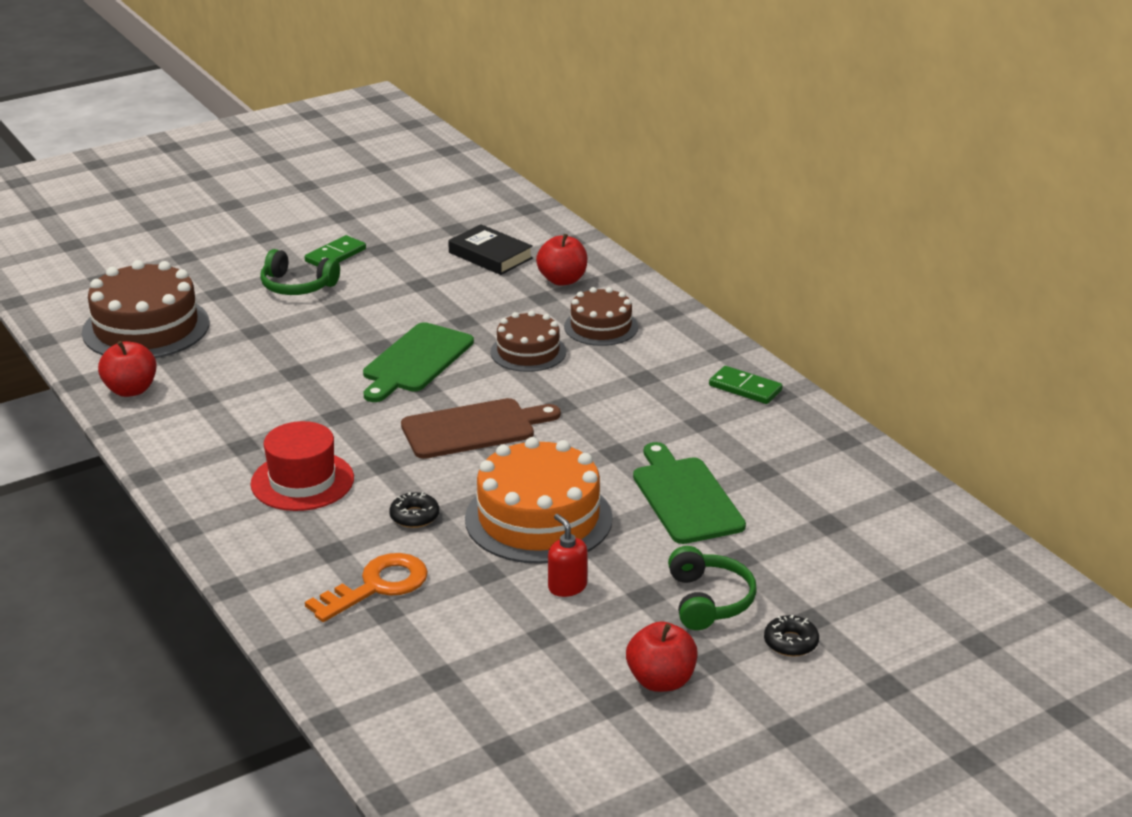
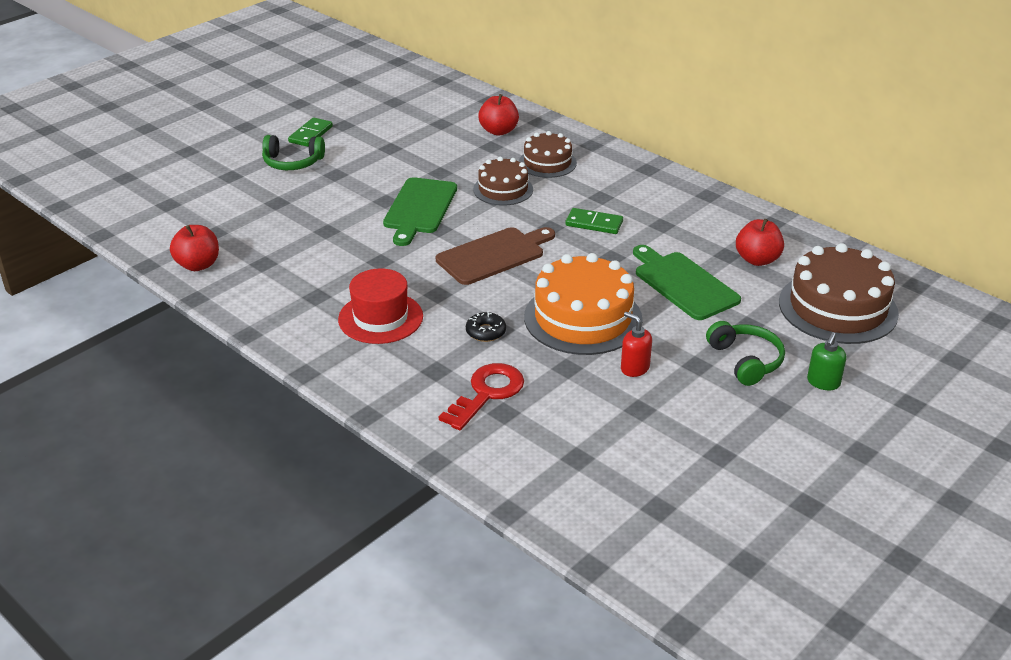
camera: 15 degrees left, 5 degrees up
(146, 328) = (184, 212): brown cake -> brown cake (837, 308)
(377, 586) = (487, 393): orange key -> red key
(490, 255) = (433, 119): black book -> none
(661, 681) = (746, 430): red apple -> red apple (757, 260)
(745, 388) = (680, 194): green domino -> green domino (594, 223)
(791, 642) = (823, 382): black donut -> green soap dispenser

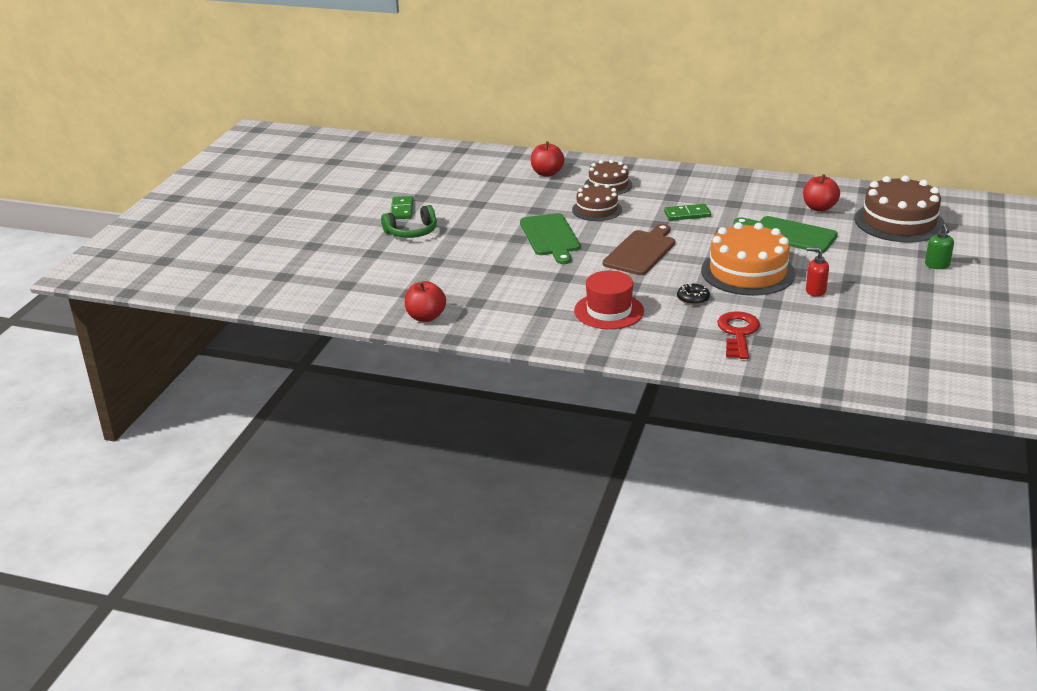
camera: 25 degrees left, 5 degrees down
(745, 361) = (878, 267): green headphones -> none

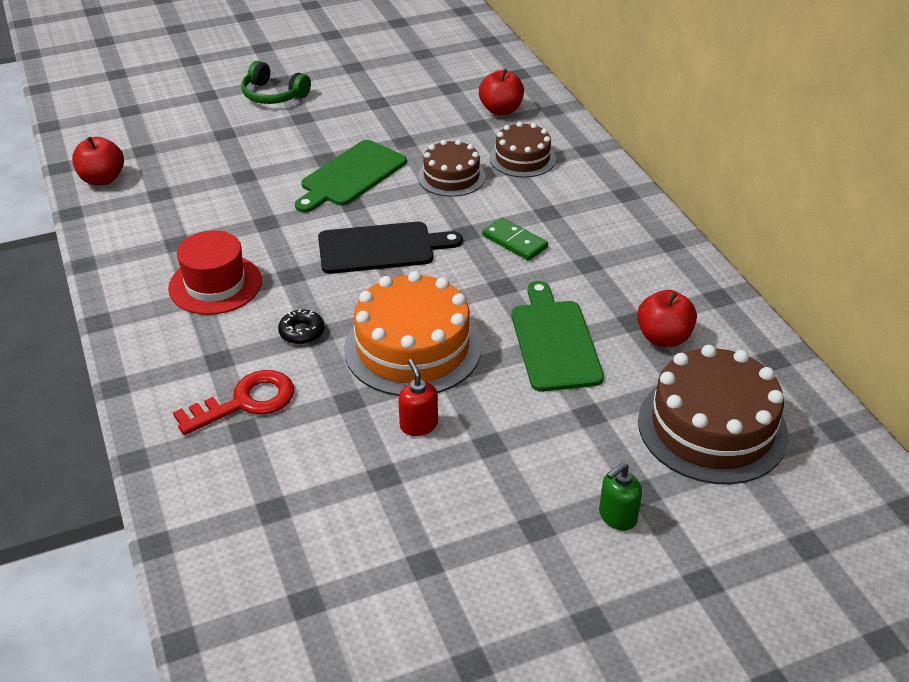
camera: 50 degrees right, 10 degrees up
(402, 210) = (314, 70): green domino -> none
(641, 251) = (381, 248): brown cutting board -> black cutting board

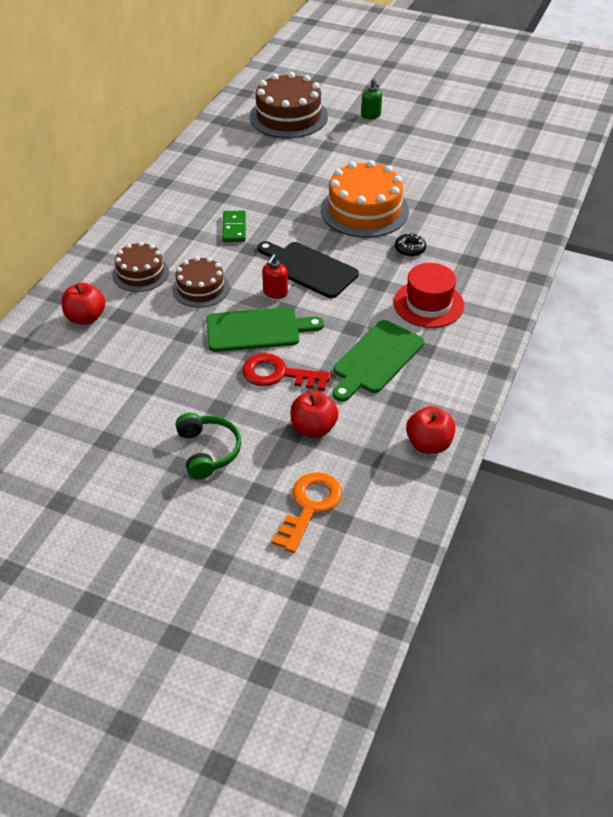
camera: 135 degrees left, 5 degrees up
(159, 106) = (309, 507): none -> orange key
(245, 402) = (475, 232): red key -> red key (278, 374)
(418, 425) = (405, 180): red soap dispenser -> red soap dispenser (275, 293)
(554, 341) = (296, 176): green cutting board -> green cutting board (376, 359)
(617, 517) = (371, 115): green soap dispenser -> green soap dispenser turned 60 degrees clockwise
(663, 337) = (247, 150): red apple -> red apple (313, 428)

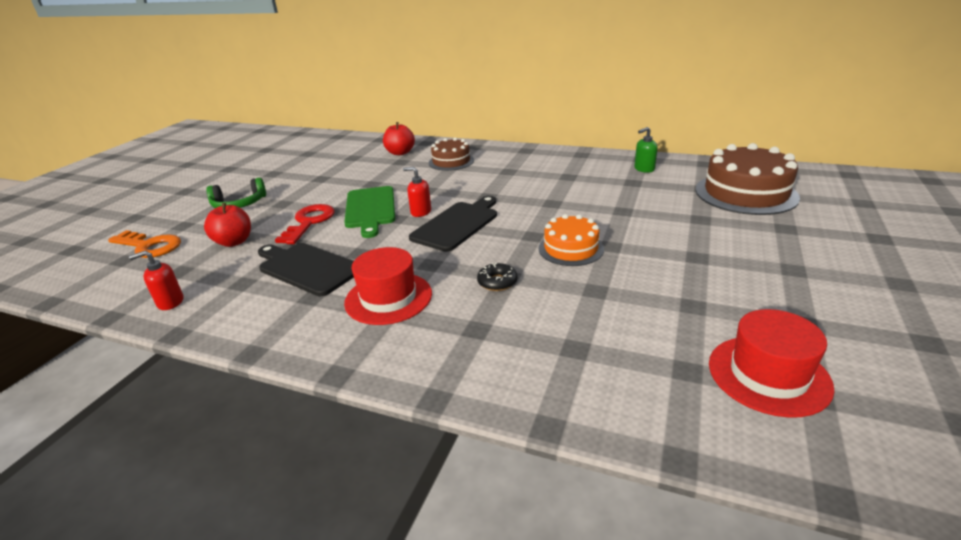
camera: 90 degrees right, 15 degrees down
(200, 288) = (430, 183): brown cake -> none
(234, 228) = (518, 187): green domino -> none
(364, 210) = (571, 248): orange cake -> orange cake, size x0.59
(371, 115) = (802, 242): green soap dispenser -> green soap dispenser (644, 169)
(376, 359) = (307, 268): green cutting board -> black cutting board
(428, 444) = (170, 302): red apple -> red soap dispenser
(506, 163) = (768, 375): none -> red hat

